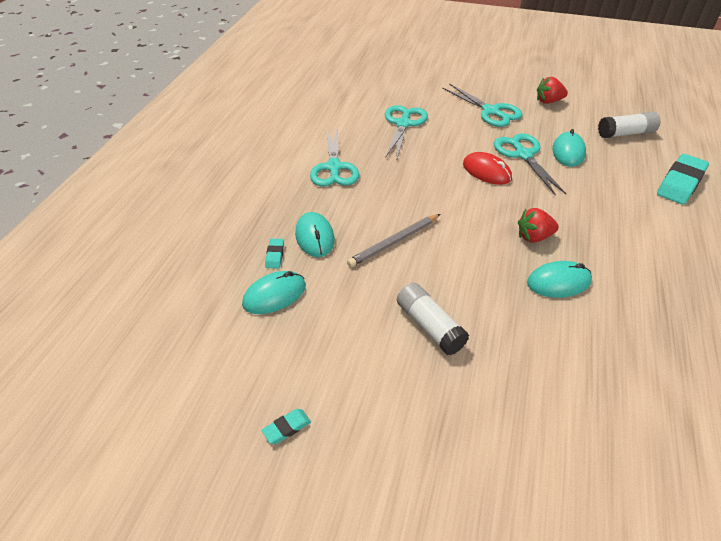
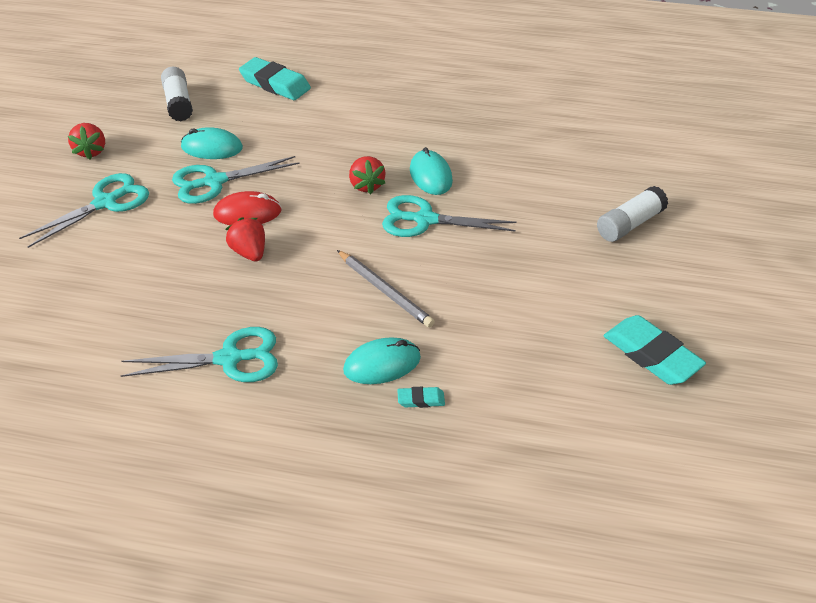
camera: 95 degrees left, 0 degrees up
(274, 295) = (488, 389): turquoise mouse -> none
(287, 428) = (651, 355): turquoise eraser -> turquoise eraser, size x2.18
(403, 124) = (123, 289): turquoise scissors -> turquoise scissors (425, 220)
(430, 326) = (506, 261): white glue stick -> white glue stick (629, 224)
(440, 173) = (249, 252): none -> red strawberry
(486, 171) = (247, 213): red mouse -> red mouse turned 45 degrees clockwise

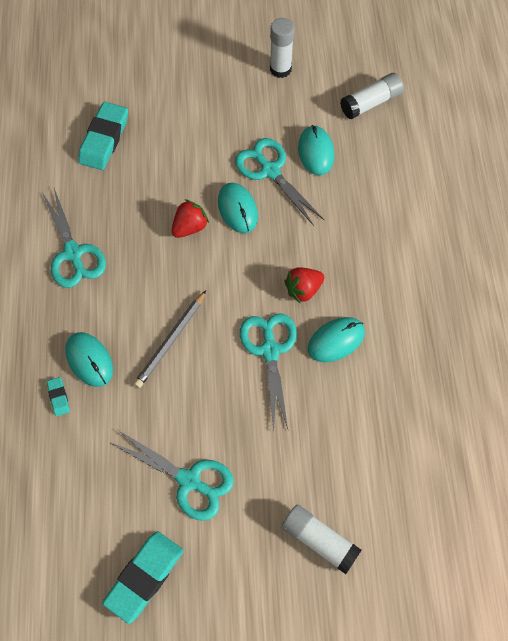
camera: 75 degrees right, 20 degrees up
(91, 151) = (280, 69): red strawberry -> white glue stick
(105, 203) = (220, 106): turquoise scissors -> turquoise scissors (189, 480)
(247, 213) = (237, 209): red mouse -> turquoise mouse
(275, 84) = (432, 167): turquoise eraser -> turquoise eraser (104, 139)

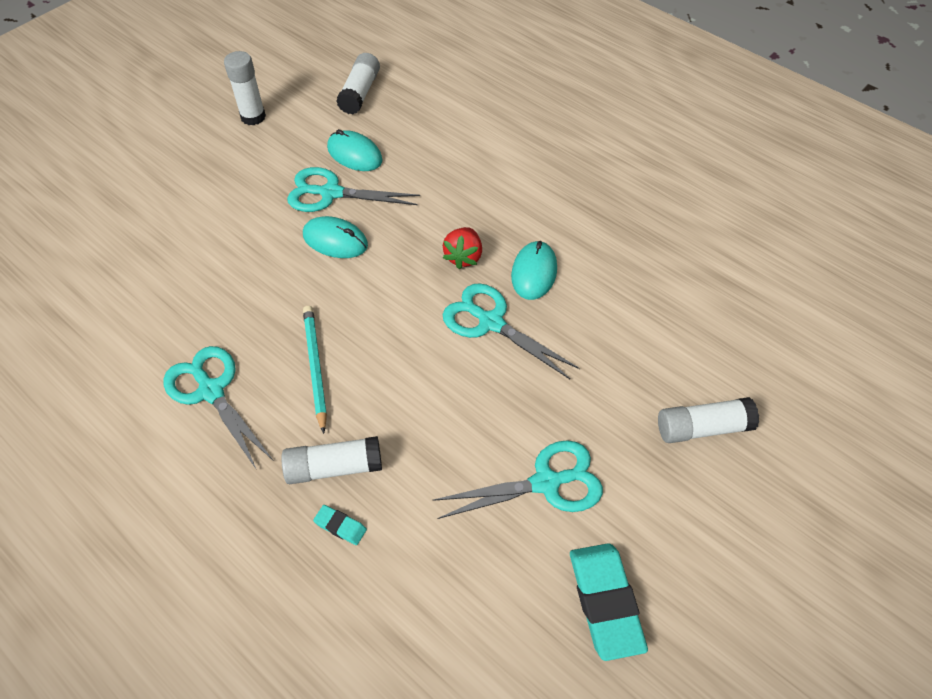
camera: 45 degrees left, 10 degrees down
(73, 253) = (211, 391): turquoise scissors -> turquoise scissors turned 150 degrees counterclockwise
(89, 360) = (334, 467): turquoise mouse -> white glue stick
(104, 139) = (137, 276): turquoise eraser -> none
(140, 288) = (315, 367): none -> turquoise pencil
(170, 341) = (395, 386): grey pencil -> none
(190, 227) = (307, 285): red strawberry -> none

